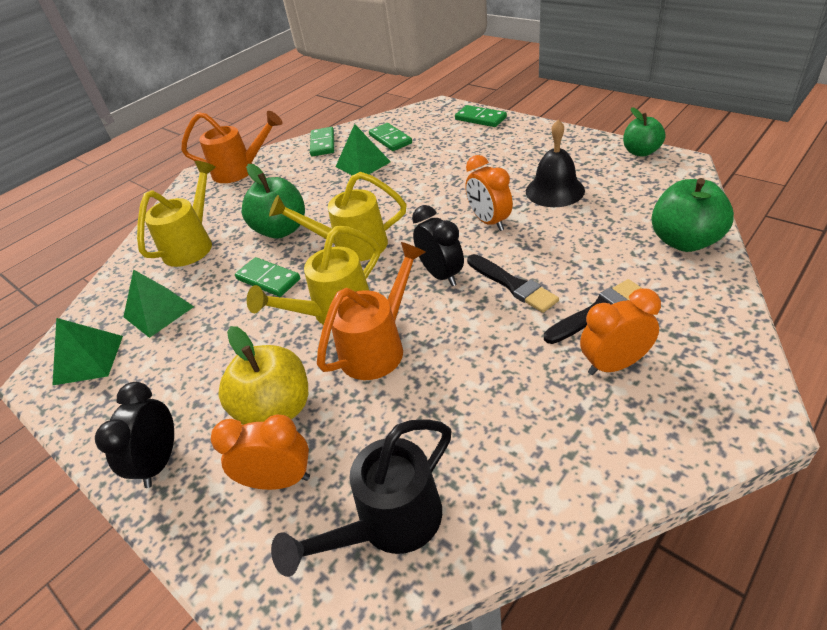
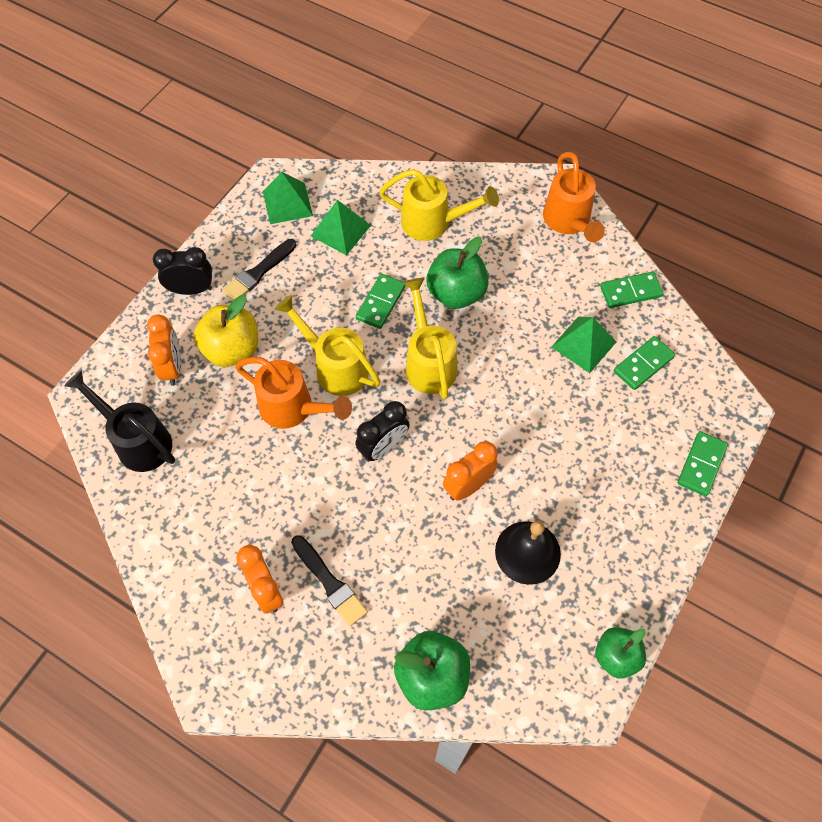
camera: 75 degrees right, 20 degrees up
(512, 285) = (368, 510): black brush -> black brush (258, 272)

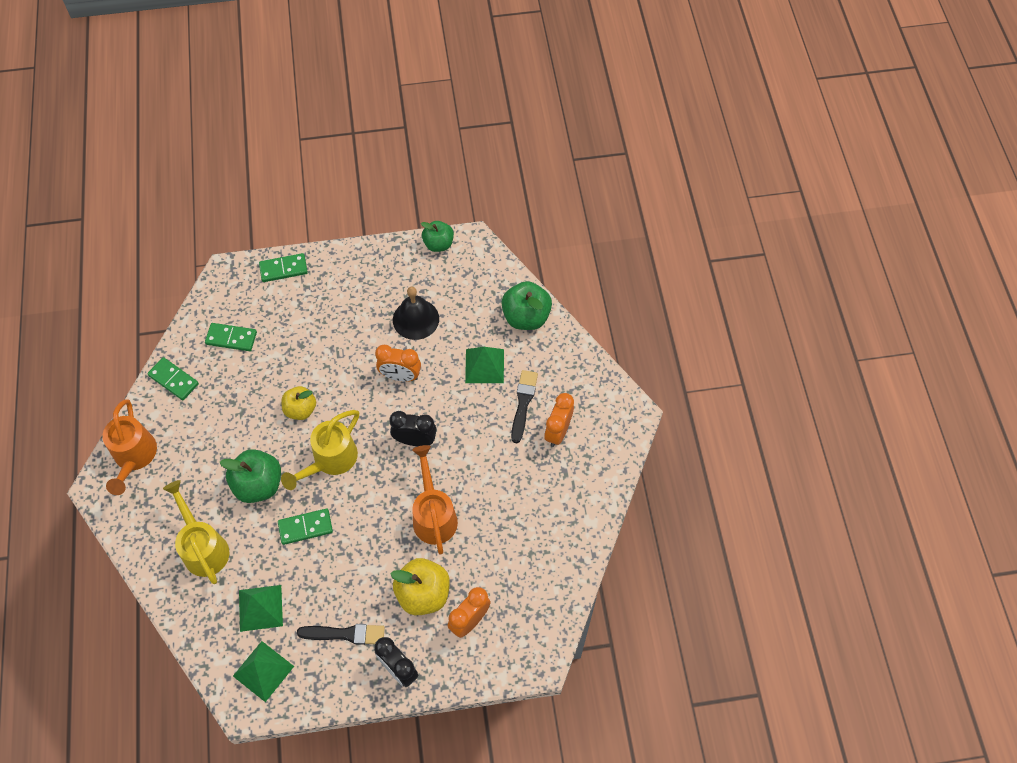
camera: 130 degrees left, 0 degrees up
(138, 441) = (538, 591): black watering can -> none
(335, 367) = (381, 514): yellow watering can -> none
(507, 373) = (300, 409): none -> yellow apple
(568, 221) = (134, 457): orange watering can -> orange watering can turned 135 degrees clockwise
(583, 344) = (241, 380): green pyramid -> green pyramid (484, 366)

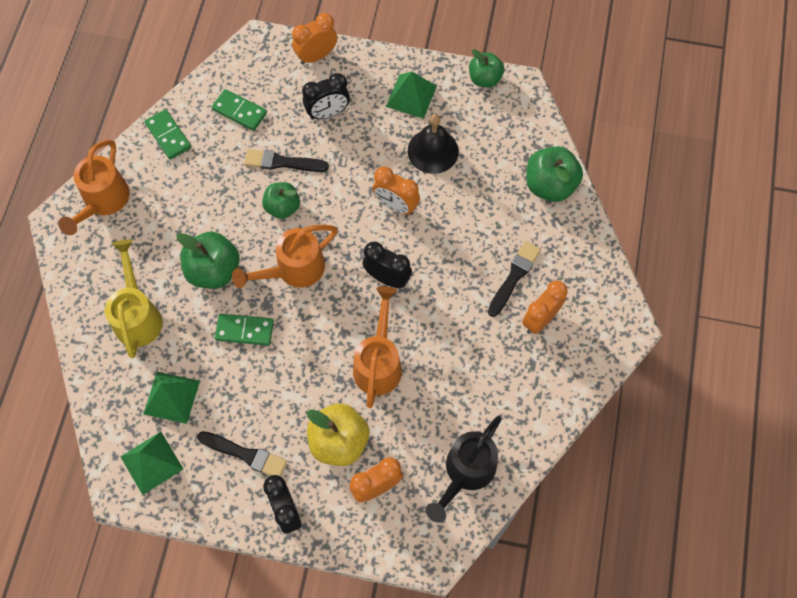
camera: 20 degrees right, 5 degrees up
(283, 269) = (316, 56): green domino -> orange clock
(286, 370) = (282, 162): none -> black brush
(300, 409) = (282, 207): yellow apple -> green apple
(311, 315) = (328, 113): none -> black clock
(330, 460) = (294, 270): yellow watering can -> orange watering can
(484, 366) = (487, 223): green pyramid -> green pyramid (411, 96)
(541, 581) = (466, 472): none -> black watering can

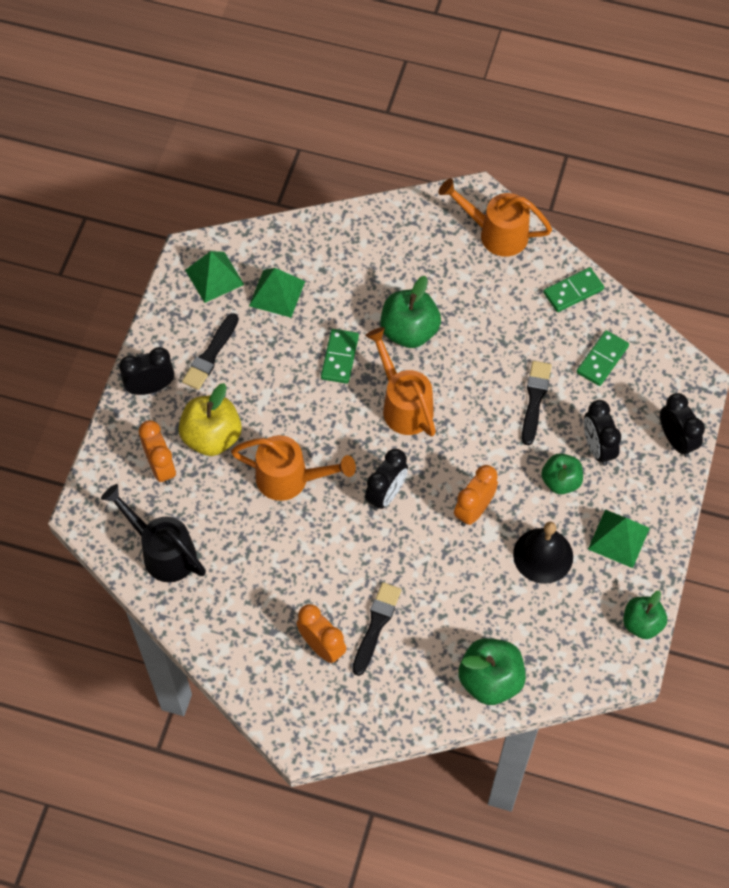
camera: 95 degrees right, 5 degrees down
(138, 316) = (365, 265): yellow watering can -> none
(282, 207) = (479, 397): green apple -> green apple (560, 481)
(316, 56) = (676, 440): orange clock -> black clock
(514, 276) = (376, 625): black brush -> black brush turned 105 degrees counterclockwise

